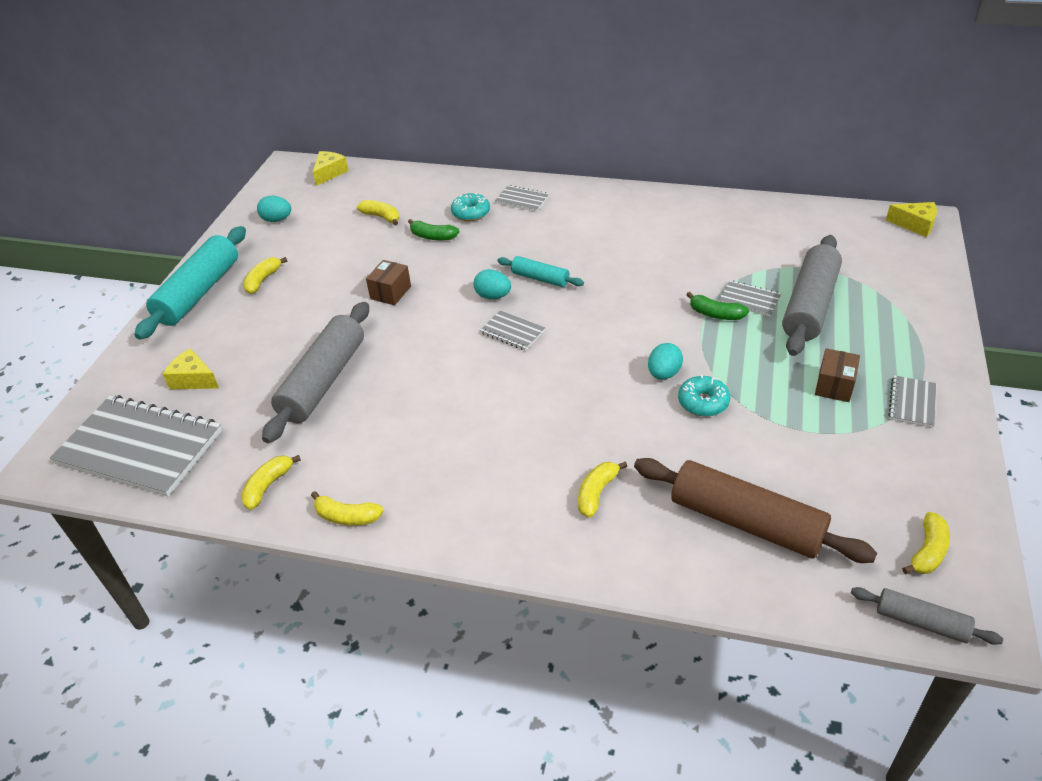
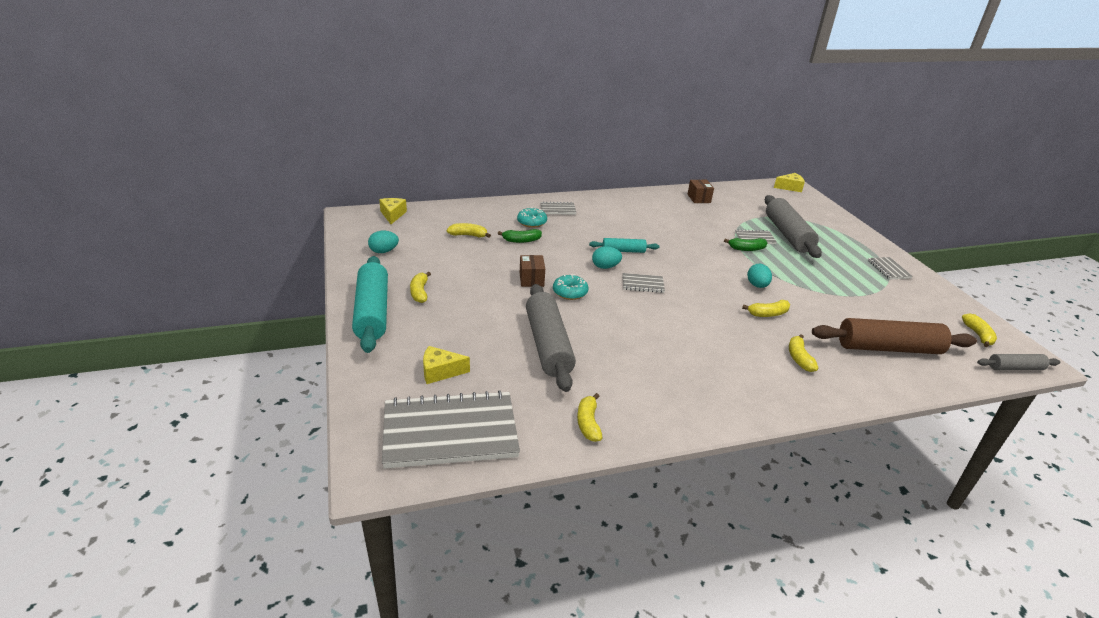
camera: 35 degrees left, 10 degrees down
(347, 517) = (668, 423): yellow banana -> yellow banana (768, 314)
(703, 402) = (795, 295): turquoise donut -> turquoise donut (570, 292)
(834, 386) = (846, 270): brown box -> brown box (699, 198)

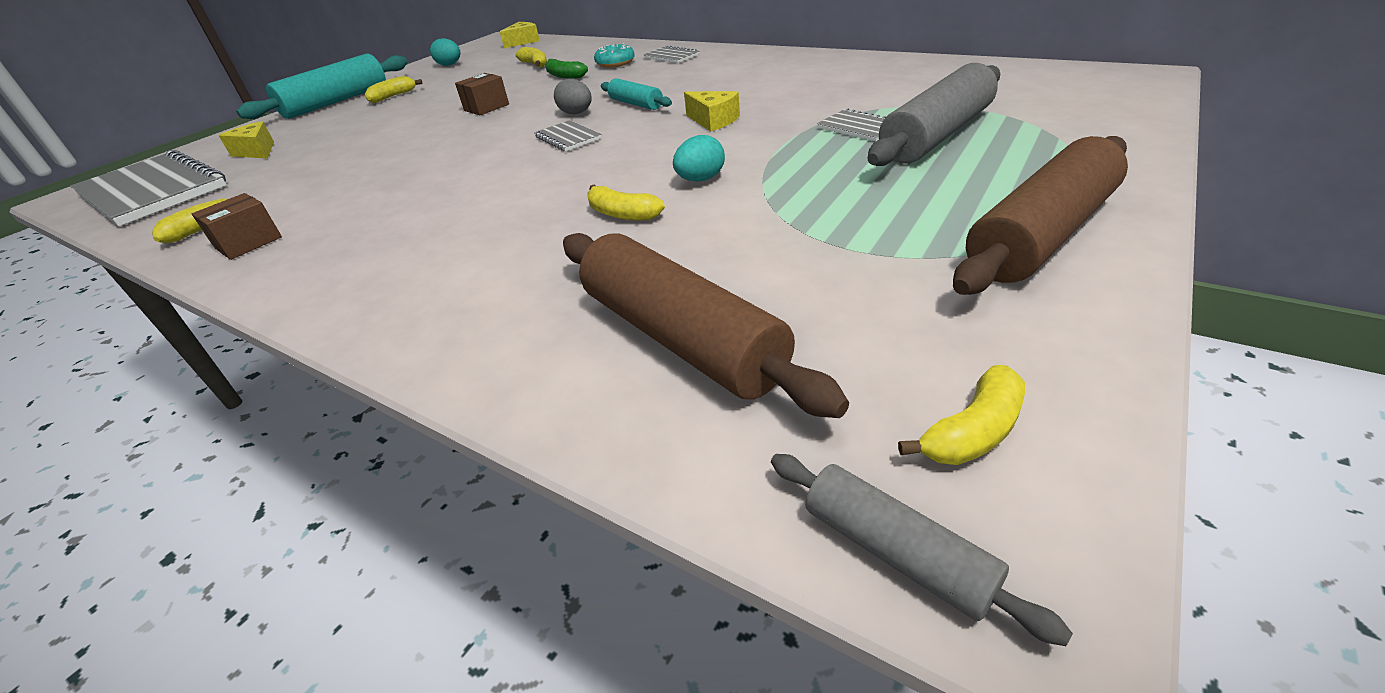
camera: 55 degrees right, 5 degrees up
(548, 345) = (355, 160): grey rolling pin -> none
(570, 292) = (485, 126): turquoise donut -> none
(605, 267) = (576, 113): turquoise egg -> grey egg
(699, 198) = (892, 70): brown box -> brown box (248, 243)
(746, 249) = (807, 136): green banana -> none
(790, 187) = (1128, 78): yellow cheese -> yellow cheese (713, 121)
(799, 358) = (513, 278): yellow banana -> none
(889, 269) = (1041, 235): grey notebook -> brown rolling pin

